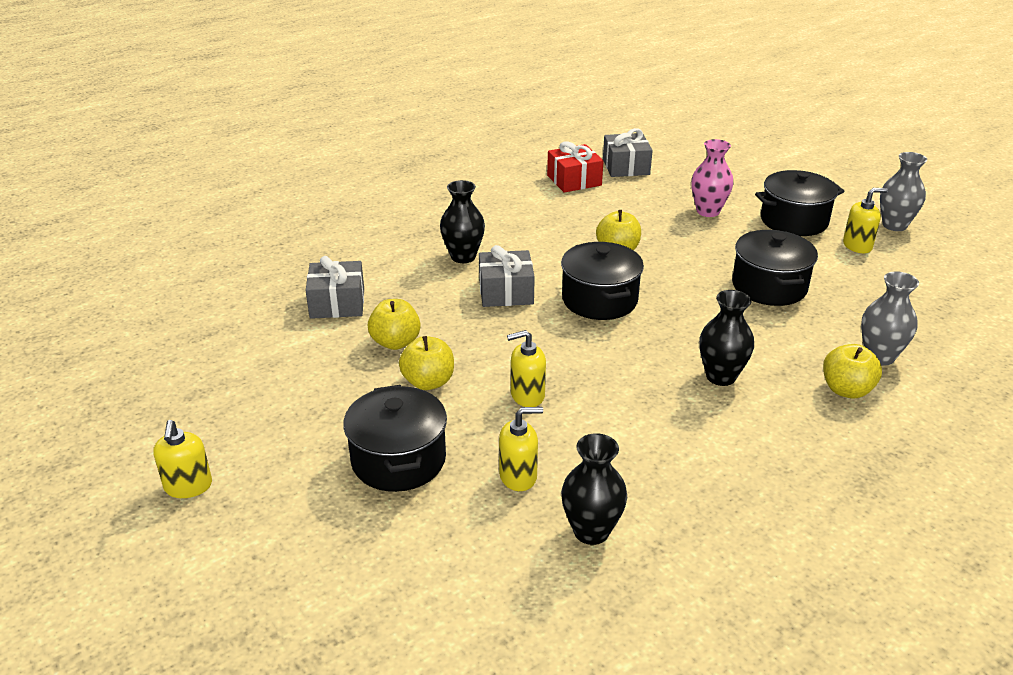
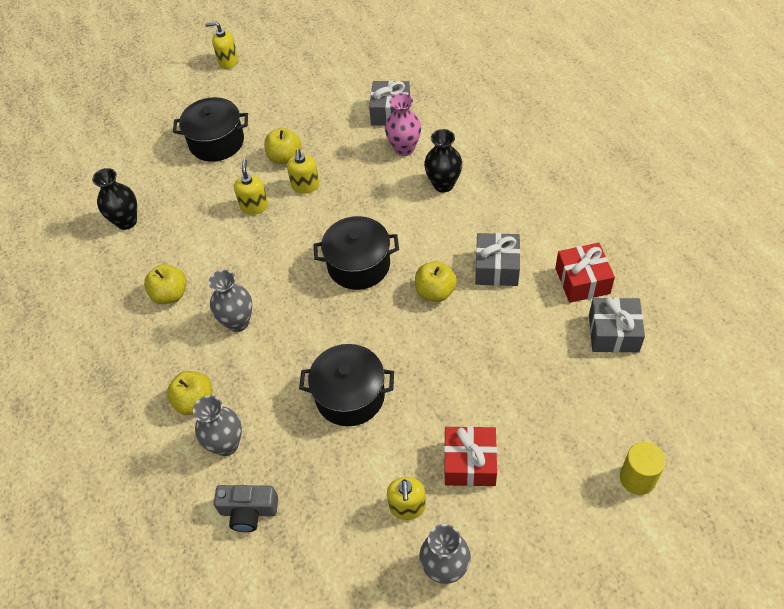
camera: 105 degrees right, 20 degrees up
(395, 342) = (334, 142): yellow apple -> yellow apple (170, 294)
(506, 292) = (384, 207): grey gift -> grey gift (497, 268)
(518, 476) = (182, 194): yellow soap dispenser -> yellow soap dispenser (305, 186)
(708, 211) = (501, 385): pink vase -> pink vase (404, 148)
(720, 376) = (238, 322): black vase -> grey vase
(756, 157) = (637, 478): none -> yellow cylinder
(794, 221) = (470, 463): black pot -> red gift
(936, 329) = (248, 511): none -> grey camera

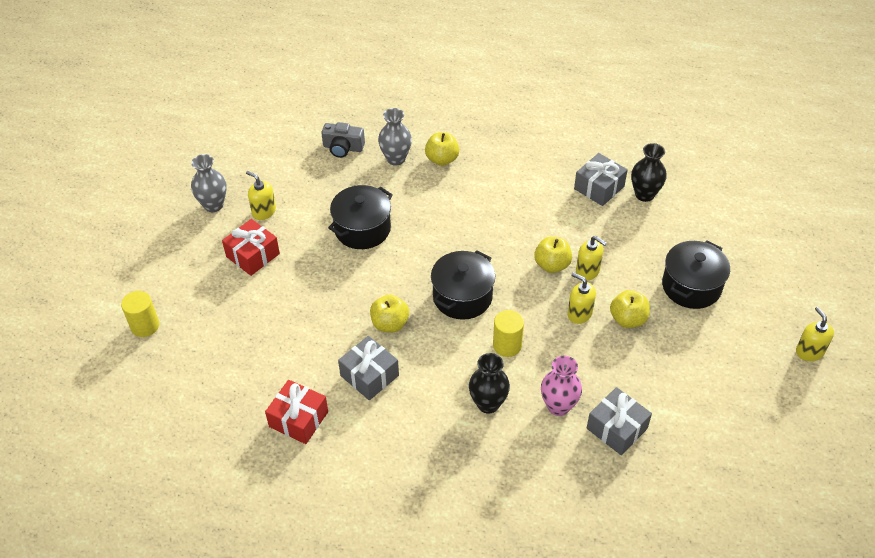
camera: 125 degrees right, 5 degrees down
(170, 294) = (544, 186): yellow apple -> yellow apple (552, 265)
(228, 61) = (809, 351): yellow soap dispenser -> yellow soap dispenser turned 60 degrees counterclockwise
(238, 322) = (482, 207): grey vase -> none
(248, 511) = (343, 148): grey camera -> grey camera turned 120 degrees counterclockwise
(379, 207) = (507, 345): none -> yellow cylinder
(613, 333) = (239, 400): grey gift -> grey gift (599, 187)

